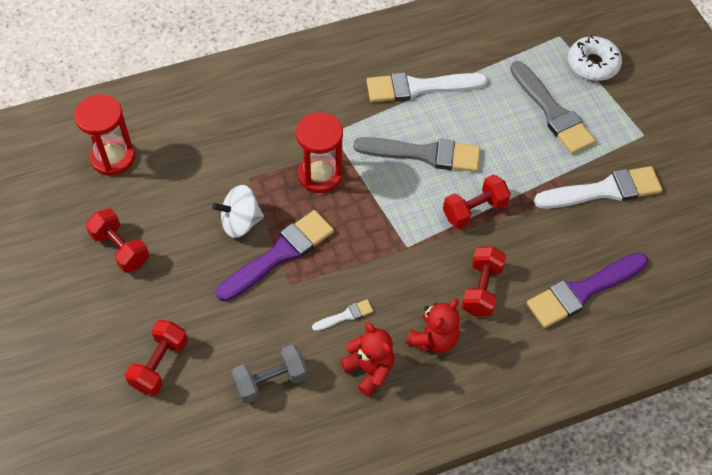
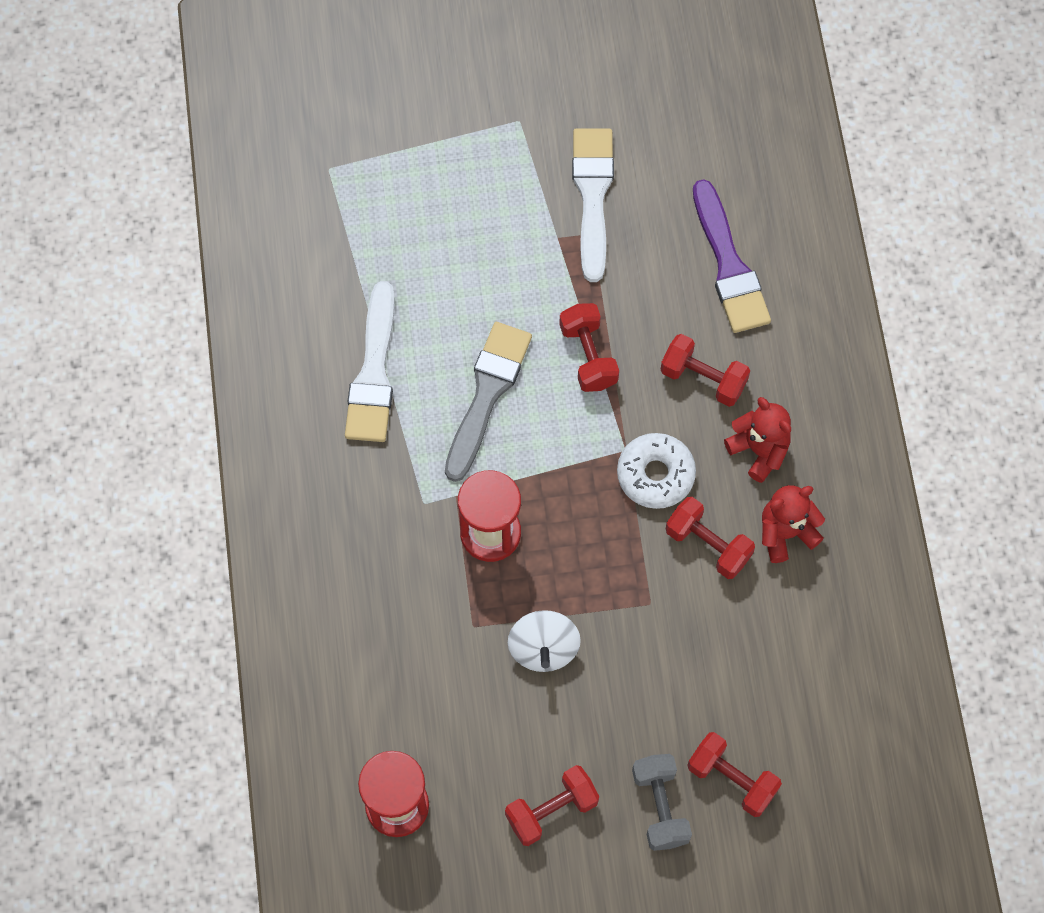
camera: 75 degrees left, 10 degrees up
(270, 381) = (779, 650): grey dumbbell -> grey dumbbell (660, 806)
(280, 254) = (603, 607): purple brush -> none
(345, 316) = (708, 545): white brush -> red dumbbell
(552, 112) = (456, 217): grey brush -> none
(592, 64) = (389, 143): white donut -> white donut (655, 475)

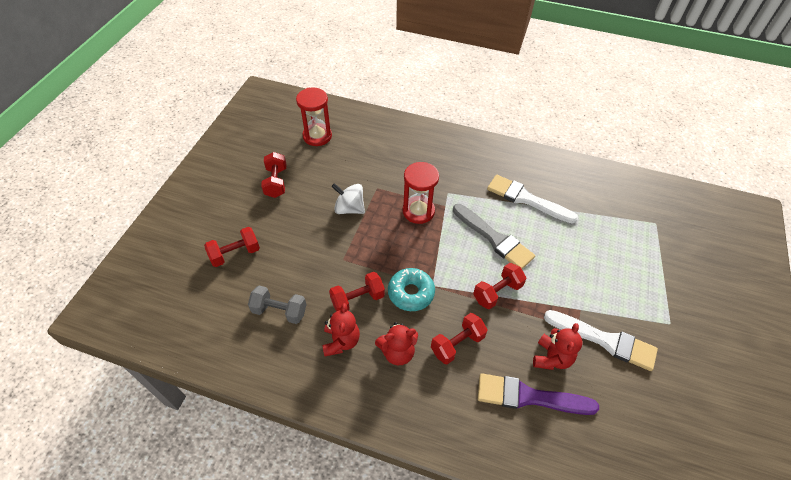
camera: 115 degrees right, 15 degrees down
(588, 356) = (497, 292): red dumbbell -> red dumbbell turned 45 degrees counterclockwise
(655, 475) = (411, 293): white donut -> turquoise donut
(657, 254) = (551, 358): none -> red teddy bear
(660, 806) = (246, 220): grey dumbbell -> grey dumbbell (279, 311)

